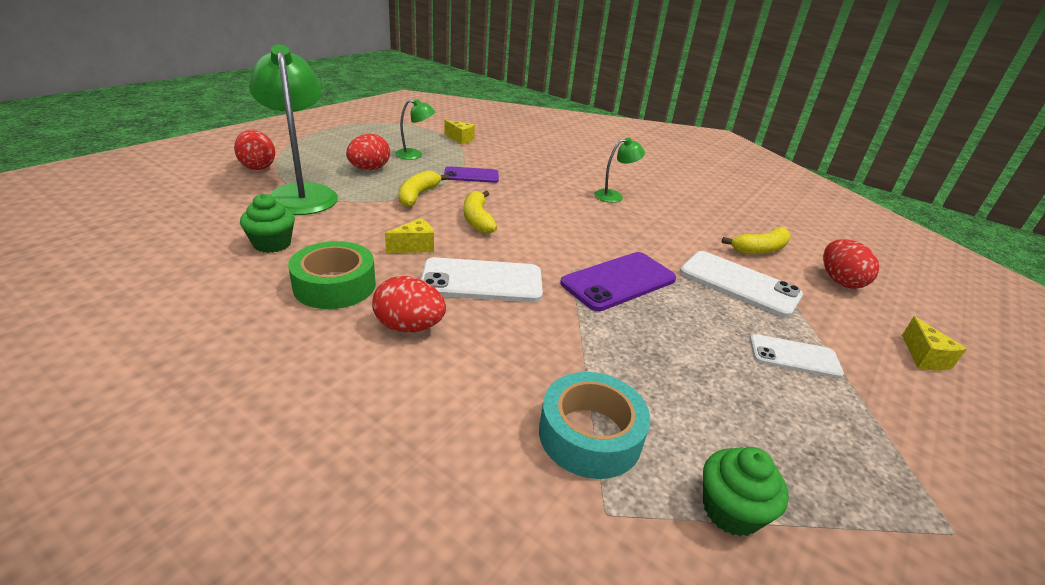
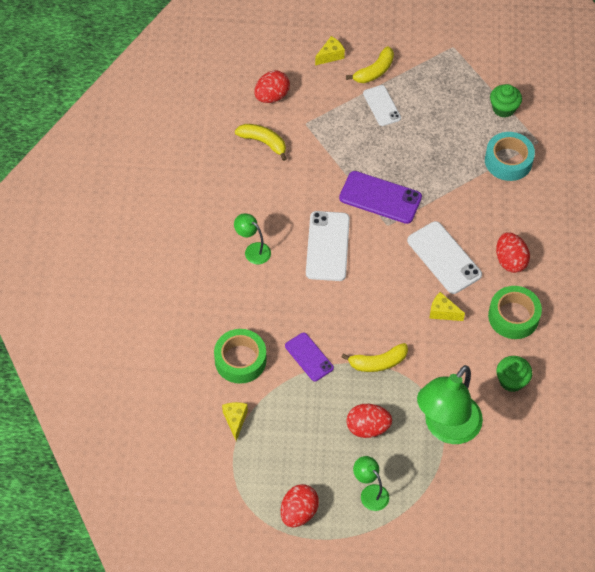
camera: 120 degrees left, 25 degrees up
(258, 167) = (439, 497): red egg -> red egg (299, 512)
(415, 155) = (308, 423): green lamp -> green lamp (370, 493)
(477, 220) = (377, 305): yellow banana -> yellow banana (374, 71)
(508, 156) = (240, 360): none -> green tape
(739, 284) = (325, 142): white phone -> white phone (327, 246)

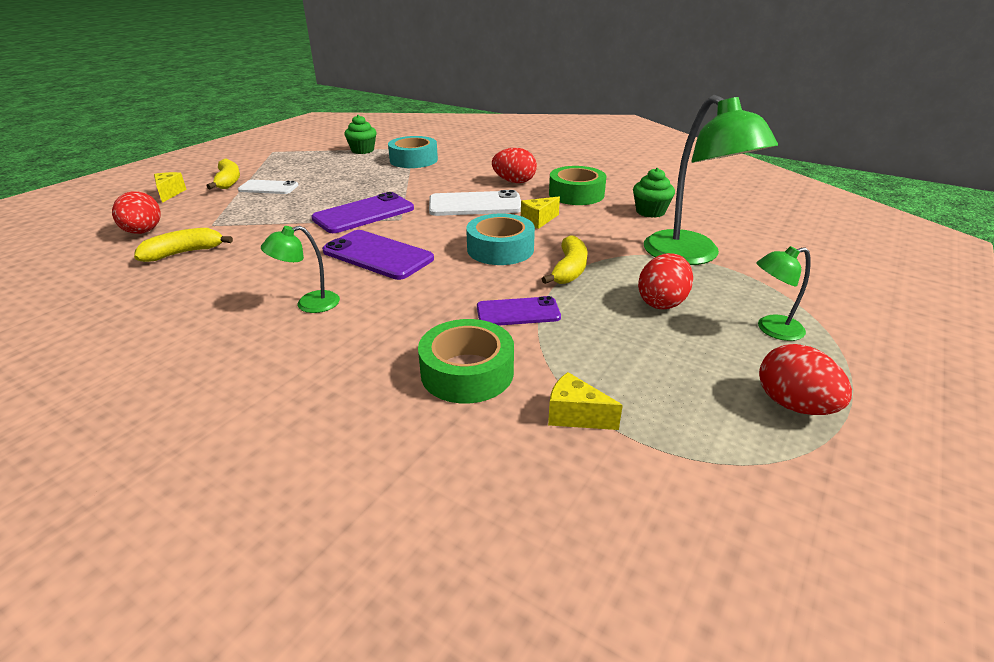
camera: 60 degrees left, 25 degrees down
(327, 246) = (377, 255): white phone -> purple phone
(381, 310) = (500, 249): none -> turquoise tape

